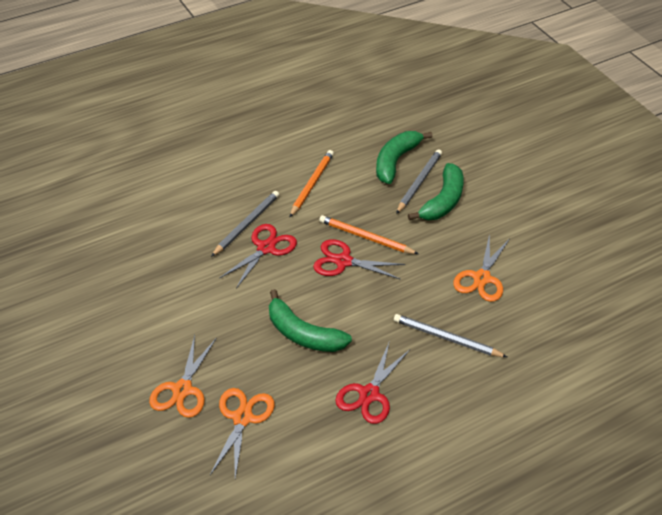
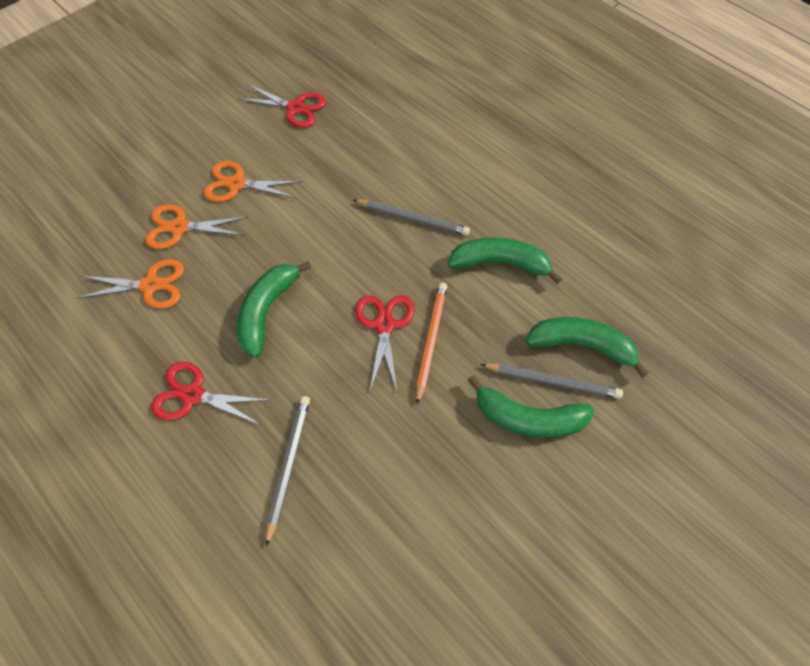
camera: 75 degrees right, 15 degrees up
(266, 248) = (383, 245): red scissors -> red scissors (295, 108)
(311, 184) = (500, 263): orange pencil -> green banana
(481, 278) = (400, 492): orange scissors -> orange scissors (237, 184)

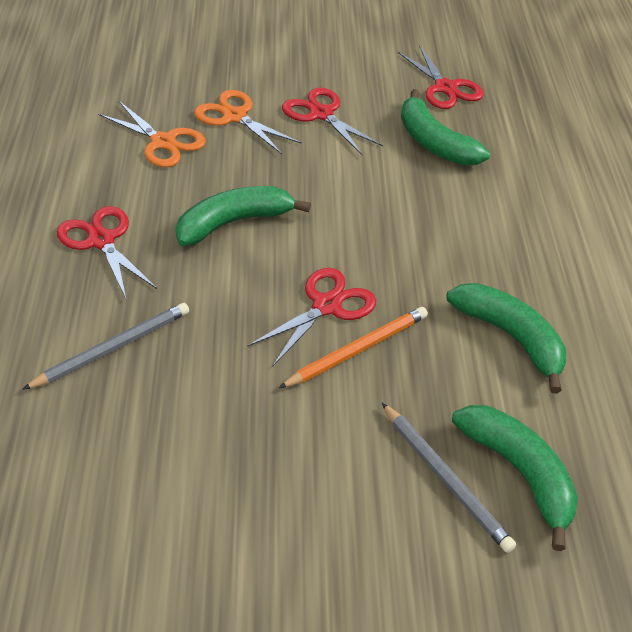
camera: 40 degrees right, 15 degrees down
(237, 184) = (321, 114): orange scissors -> red scissors
(413, 218) = (459, 240): grey pencil -> none
(528, 418) = (379, 489): green banana -> green banana (434, 143)

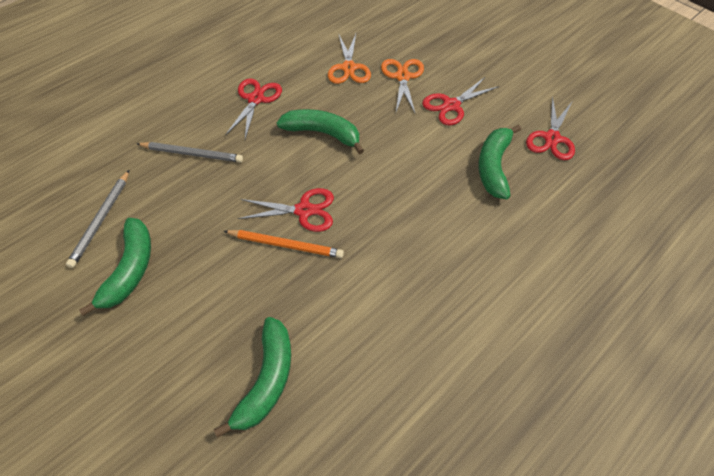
camera: 50 degrees right, 10 degrees up
(321, 114) = (451, 105): red scissors -> red scissors turned 135 degrees counterclockwise
(445, 478) = (231, 346): grey pencil -> grey pencil (101, 220)
(511, 337) = (370, 309): green banana -> green banana (130, 269)

